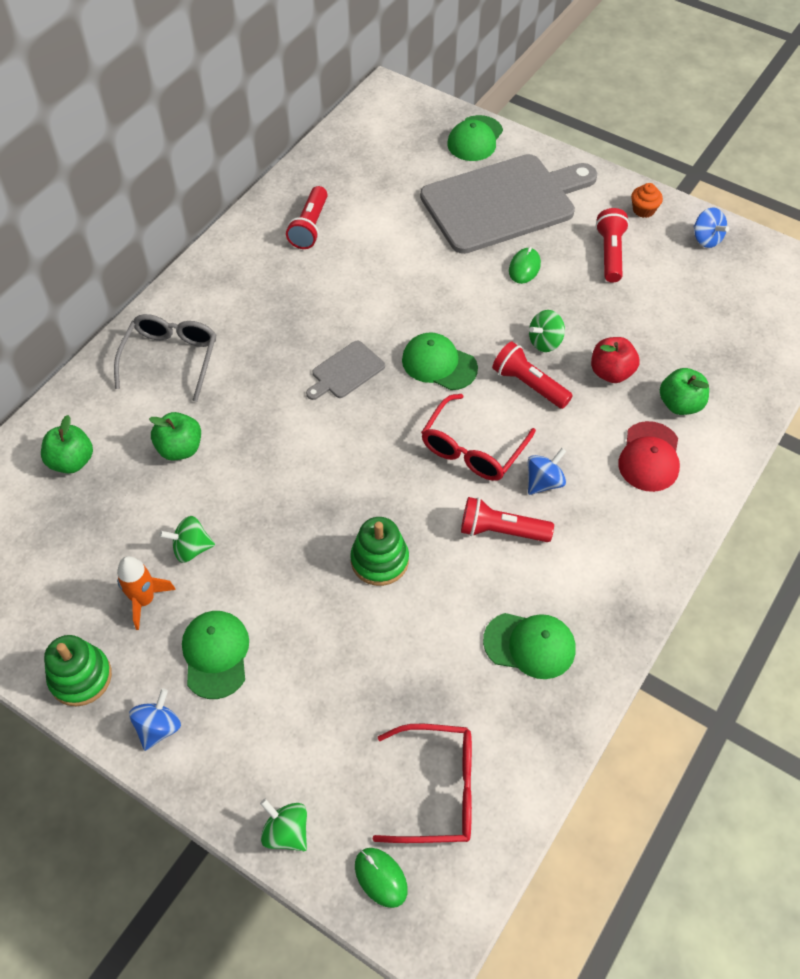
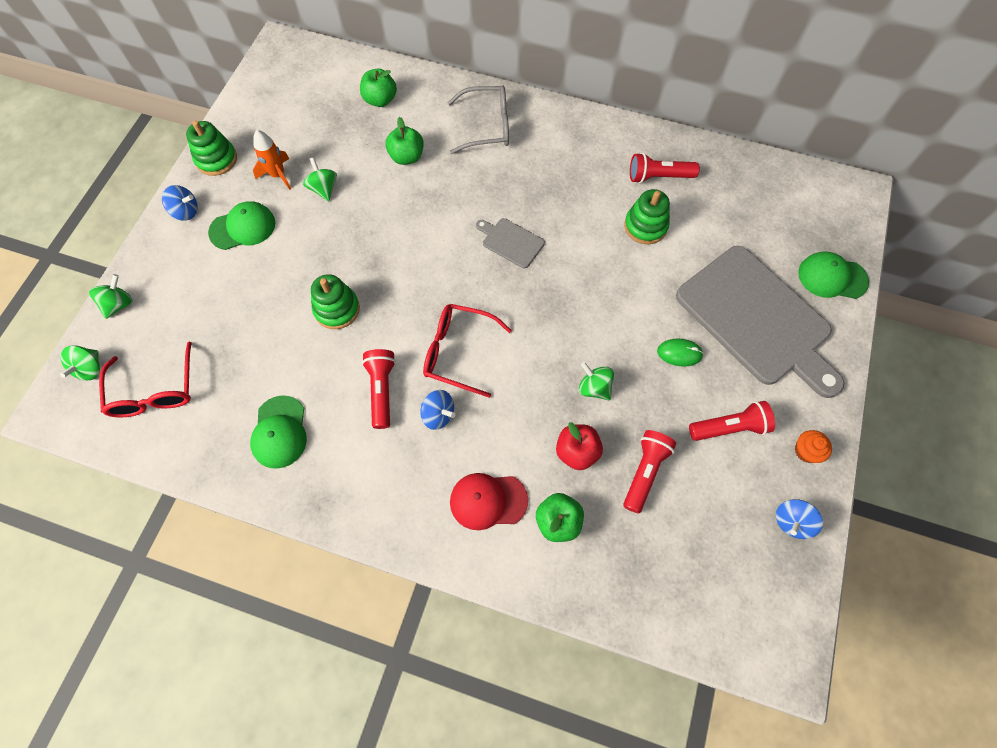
camera: 75 degrees right, 10 degrees up
(368, 254) = (645, 226): none -> green stacking toy
(380, 877) = (90, 369): green mouse -> green spinning top
(439, 364) = (540, 307): green cap -> none
(529, 385) = (540, 383): red flashlight -> red flashlight (644, 472)

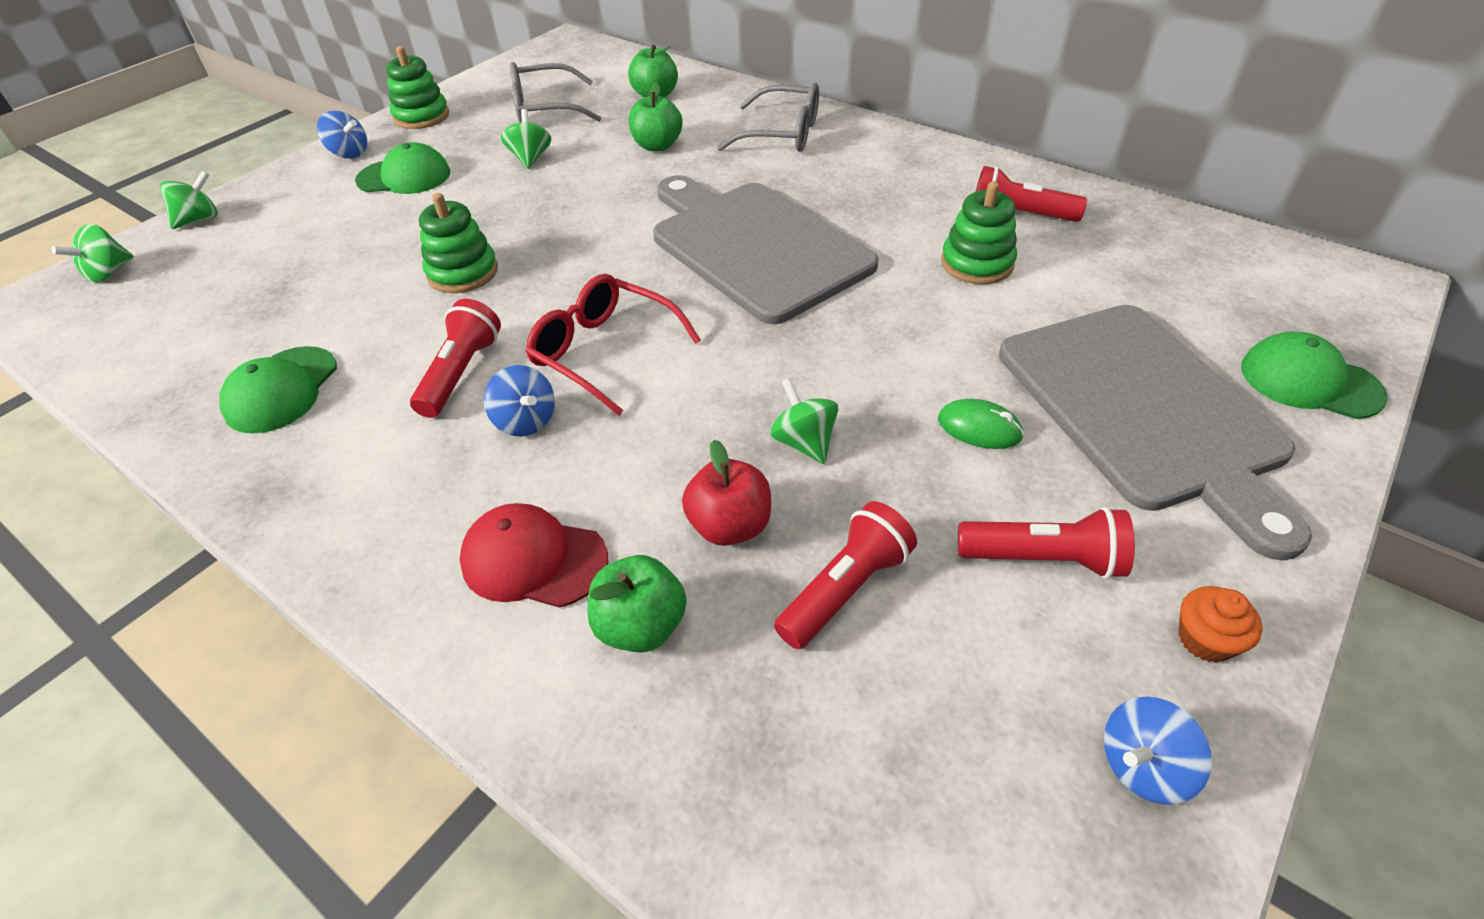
camera: 20 degrees right, 20 degrees down
(154, 391) = (162, 310): red glasses -> none
(278, 175) = (483, 139): orange rocket -> none
(306, 132) = (545, 109): none -> grey glasses
(511, 242) = (755, 246): grey cutting board -> grey cutting board, size x2.36

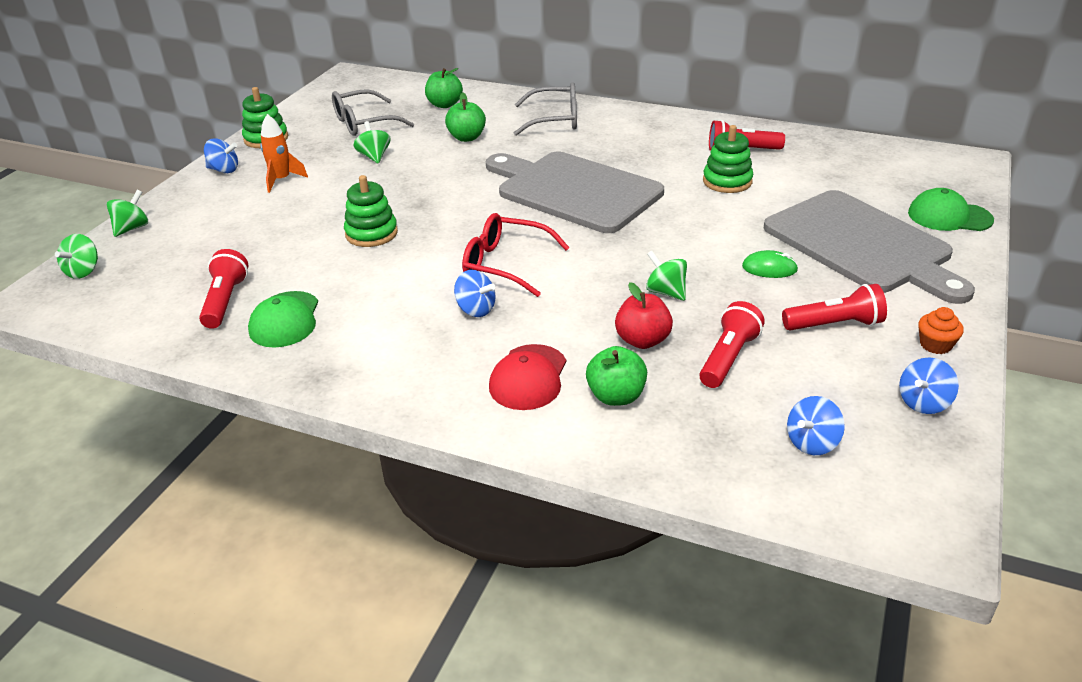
camera: 15 degrees left, 10 degrees down
(404, 177) = (282, 180): green cap -> orange rocket
(461, 373) = (411, 291): red flashlight -> red flashlight (225, 301)
(533, 559) = (528, 377): red cap -> red cap turned 75 degrees counterclockwise
(911, 807) = (812, 443): none -> blue spinning top

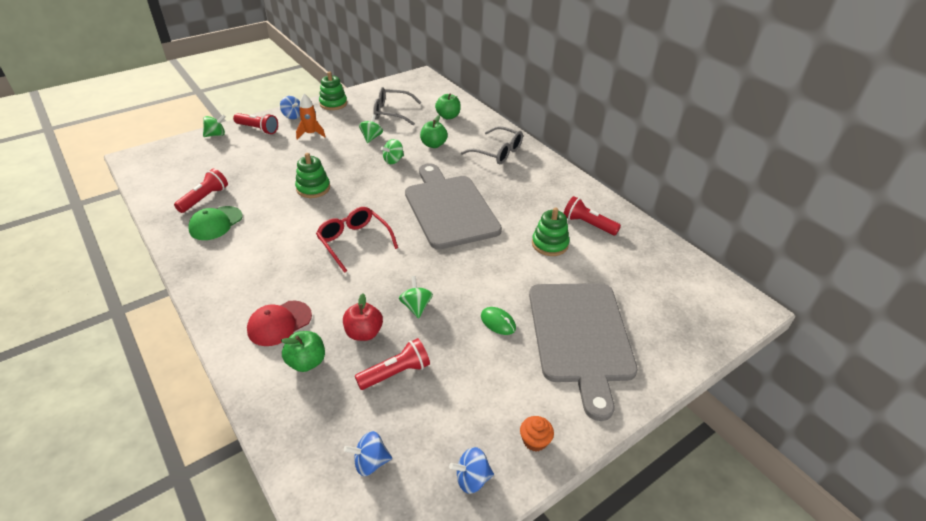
camera: 30 degrees right, 5 degrees up
(83, 271) = (170, 151): green spinning top -> green spinning top (393, 160)
(475, 309) = (305, 264): blue spinning top -> none
(834, 324) = (488, 386): red flashlight -> red flashlight (258, 129)
(949, 216) = (673, 346): green cap -> none

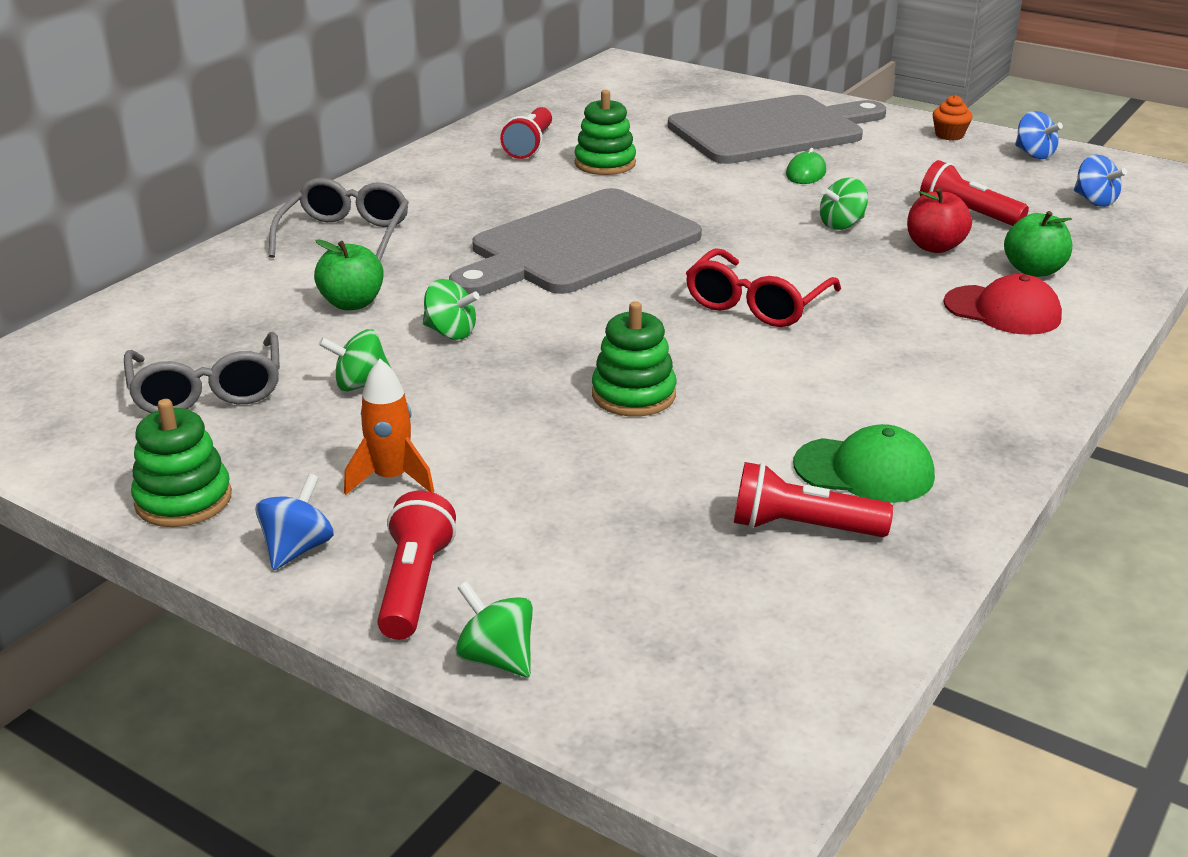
camera: 110 degrees left, 10 degrees down
(448, 116) = (201, 313): green apple -> none

